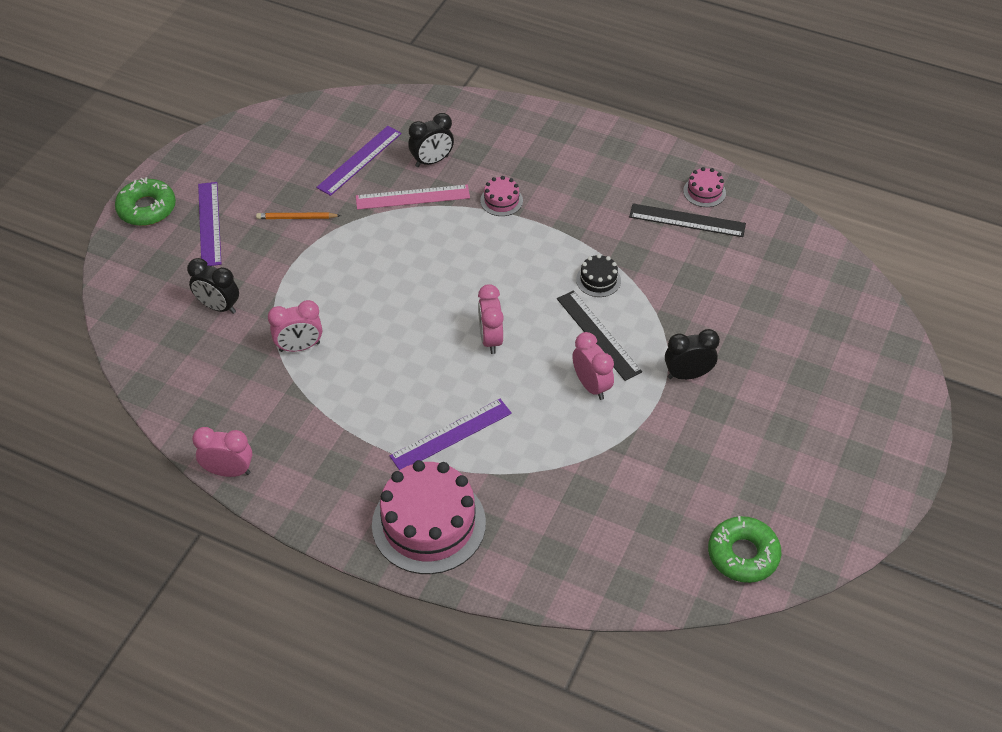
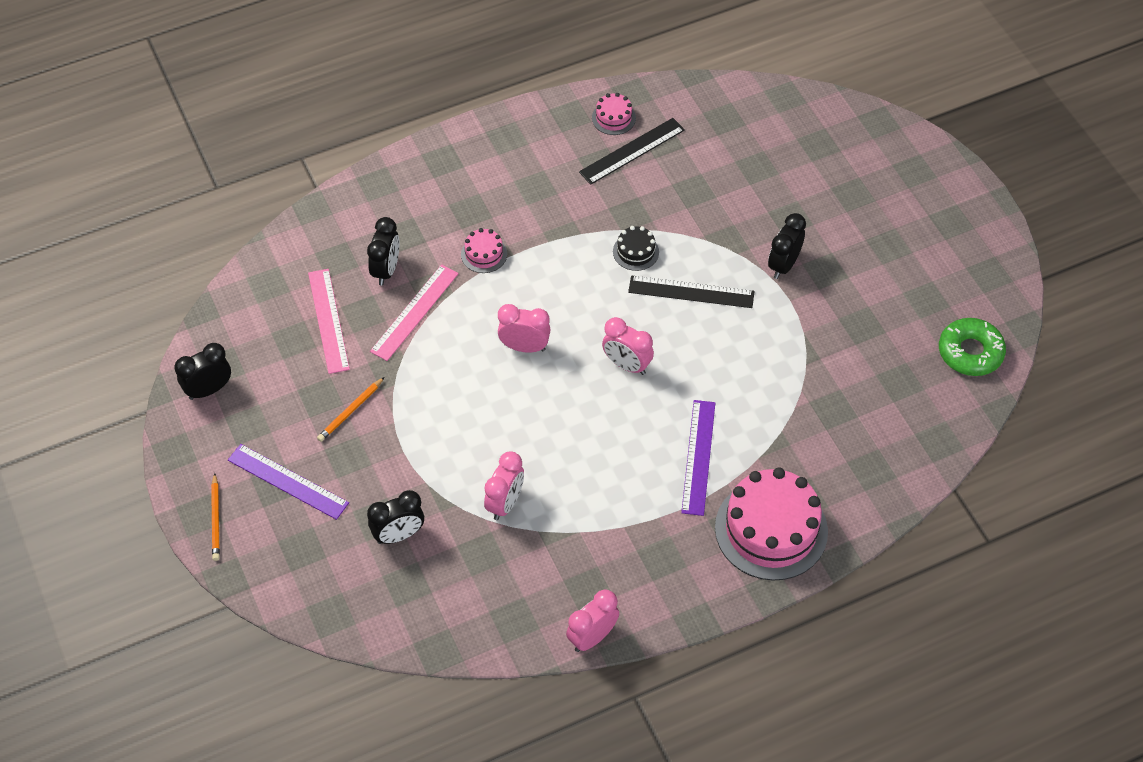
camera: 50 degrees left, 5 degrees up
(147, 208) = (216, 519): green donut -> orange pencil
(245, 141) = (209, 390): none -> black clock
(359, 160) = (328, 320): purple ruler -> pink ruler
(591, 386) = (737, 332): pink clock -> pink clock (524, 347)

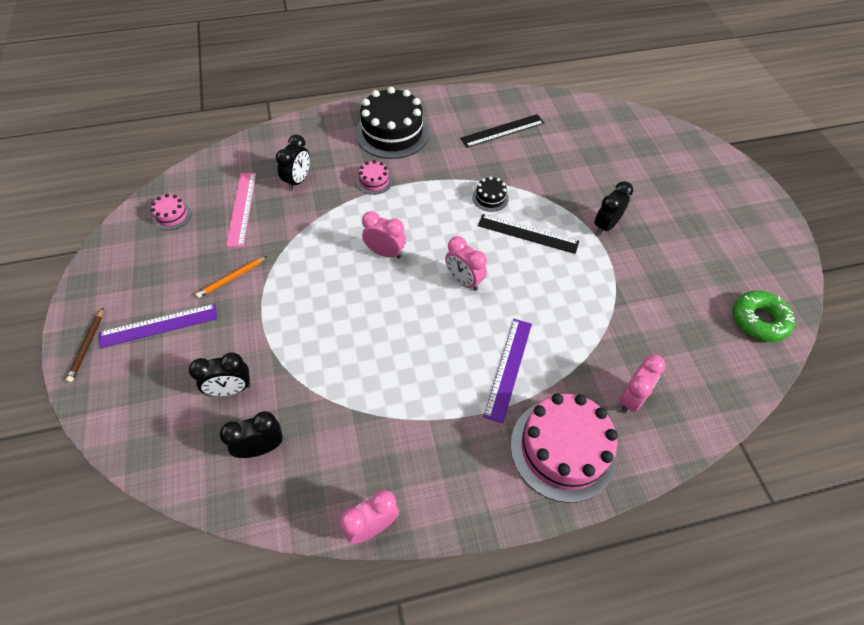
camera: 10 degrees right, 0 degrees up
(209, 390) = (131, 243): black clock -> black clock (261, 448)
(216, 519) = (87, 346): orange pencil -> brown pencil
(288, 481) = (159, 325): purple ruler -> purple ruler turned 60 degrees counterclockwise
(414, 312) = (308, 213): pink ruler -> none
(487, 179) = (392, 133): none -> black cake
(505, 503) = (330, 378): pink clock -> pink clock (631, 398)
(613, 118) = (494, 108): pink cake -> pink cake (172, 216)

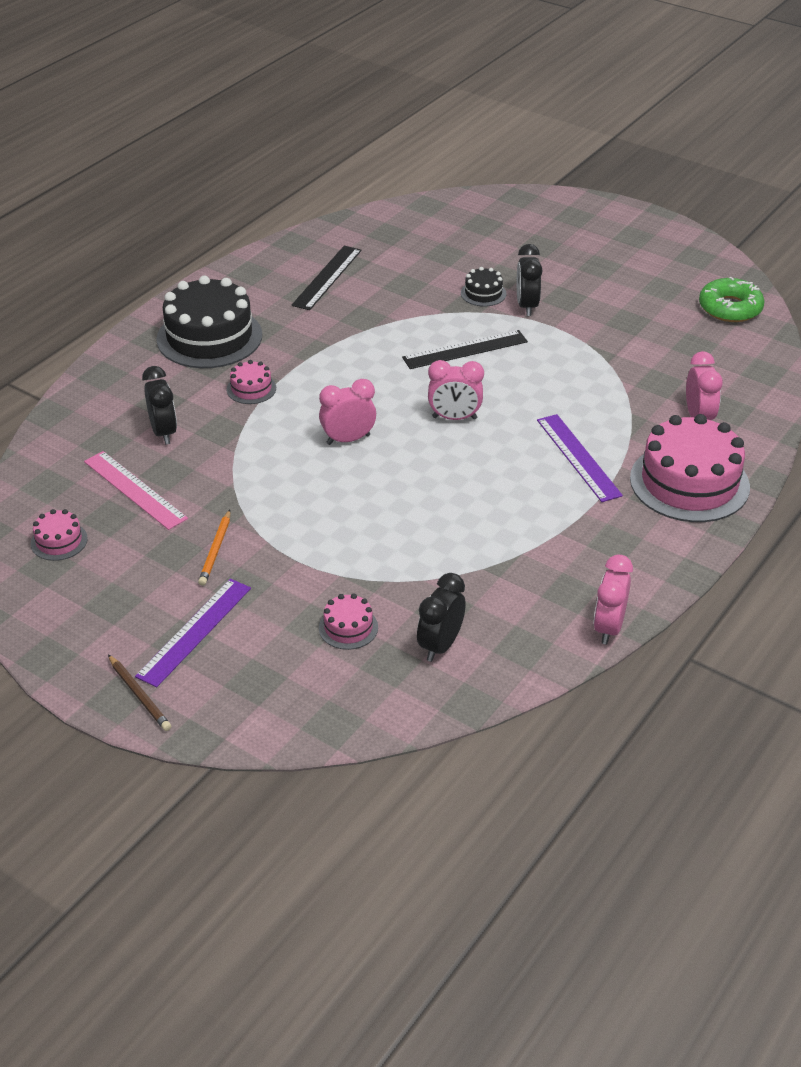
camera: 40 degrees left, 15 degrees down
(231, 389) = (348, 627): black clock -> pink cake
(490, 198) = (391, 340): black cake -> black cake (483, 293)

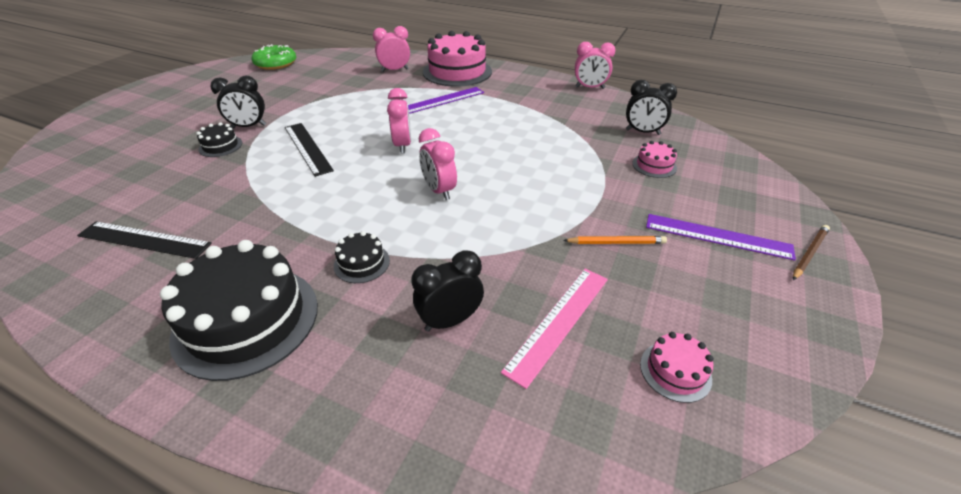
camera: 100 degrees left, 0 degrees up
(251, 389) = (362, 263): pink cake -> black cake

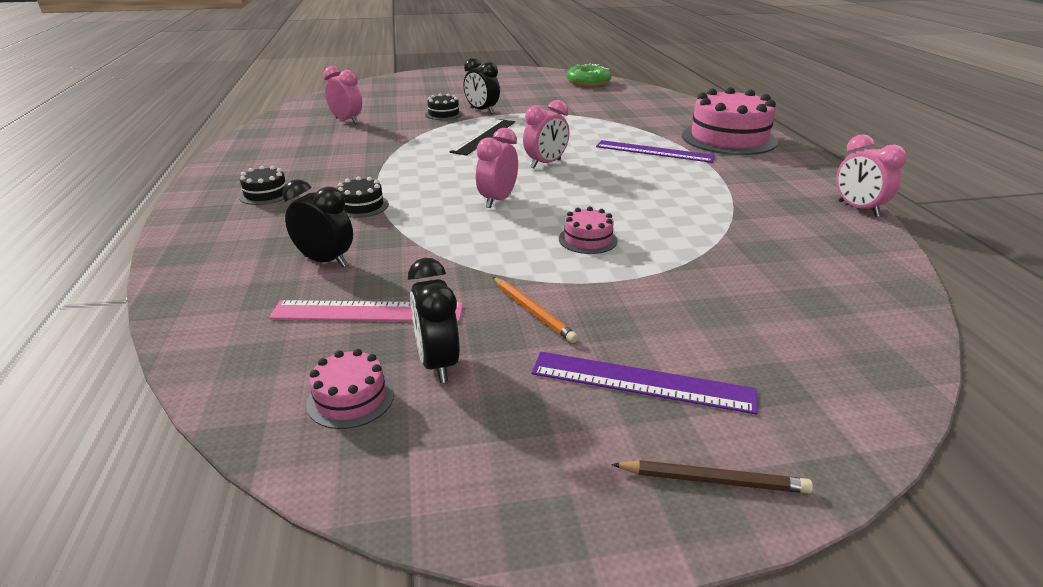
camera: 55 degrees right, 10 degrees down
(144, 240) = (315, 138): black ruler -> none
(246, 320) = (266, 194): black cake -> black cake, size x0.45
(395, 70) = (670, 117): pink clock -> pink clock (346, 121)
(643, 132) = (814, 271): black clock -> black clock (437, 363)
(654, 165) = (741, 298): pink cake -> pink cake (587, 239)
(717, 236) = (641, 382): purple ruler -> purple ruler turned 60 degrees counterclockwise

